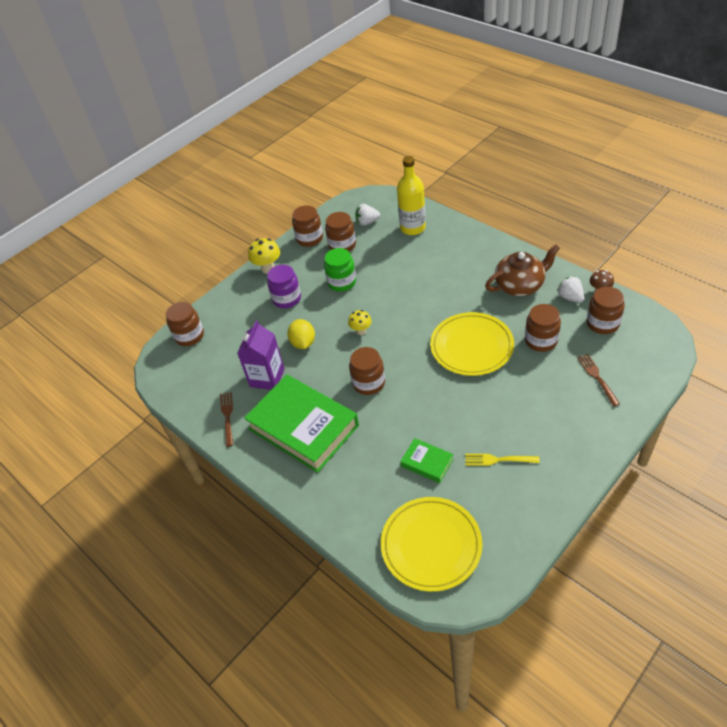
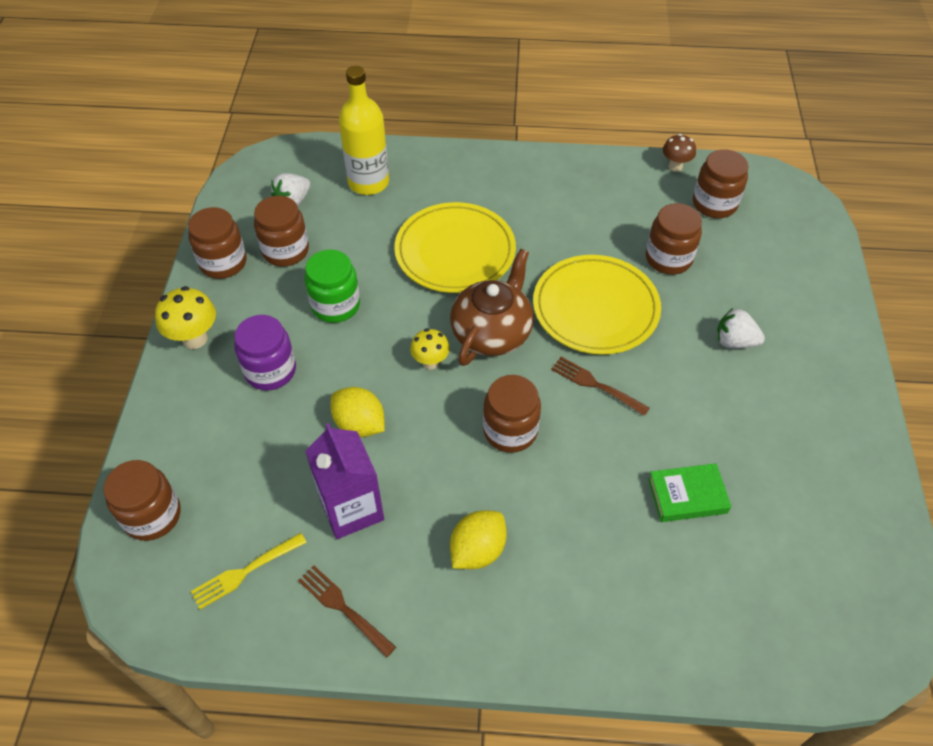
camera: 45 degrees left, 5 degrees up
(303, 427) = (477, 550): green book -> yellow lemon
(431, 545) = (795, 604): yellow plate -> yellow plate (455, 251)
(498, 460) = (763, 438): yellow fork -> yellow fork (245, 572)
(520, 285) = (580, 200): brown teapot -> brown teapot (492, 332)
(570, 297) = (650, 189): white strawberry -> white strawberry (734, 341)
(597, 378) = (769, 273): brown fork -> brown fork (596, 385)

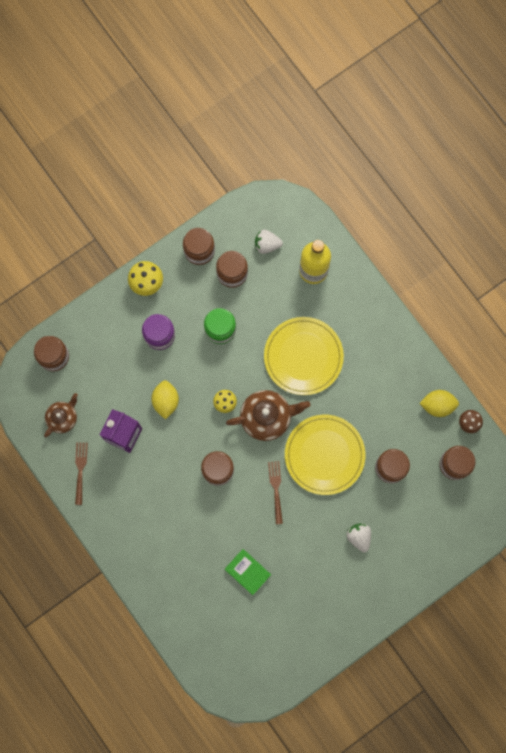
camera: 50 degrees right, 25 degrees up
(245, 572) = (63, 418): yellow fork -> brown teapot
(477, 550) = (148, 503): yellow lemon -> yellow lemon (437, 405)

